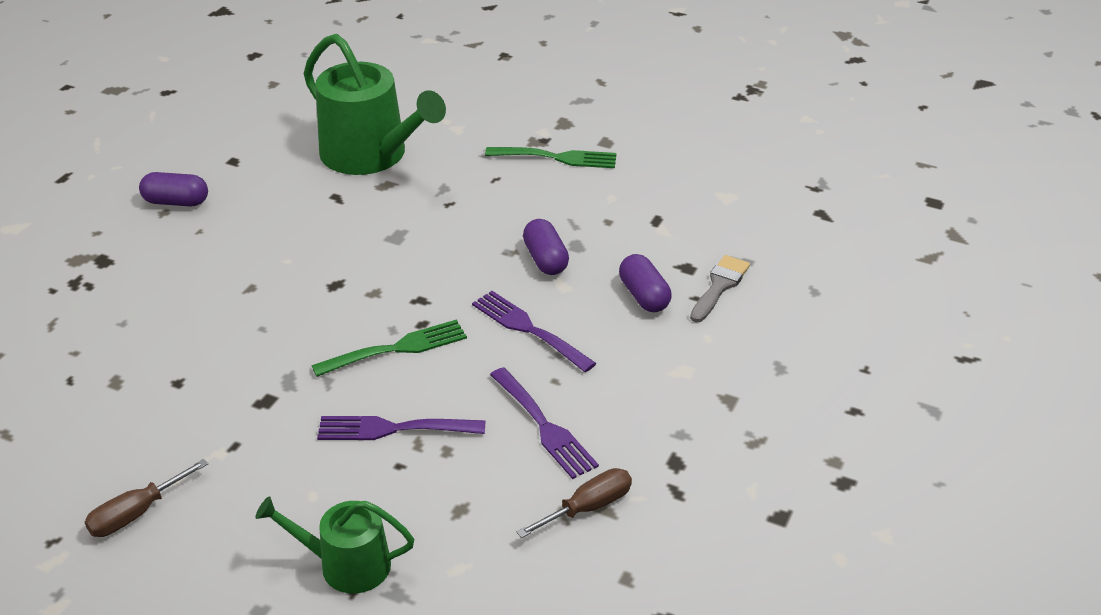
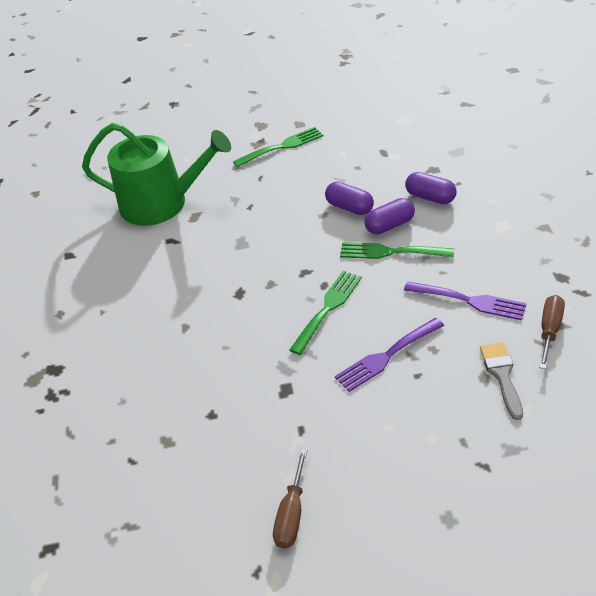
camera: 30 degrees left, 5 degrees up
(176, 202) = (61, 302): purple capsule -> purple capsule (389, 225)
(346, 565) = (462, 453): green watering can -> none
(528, 329) = (390, 252): purple fork -> green fork
(719, 286) = (463, 170): grey brush -> grey brush (502, 375)

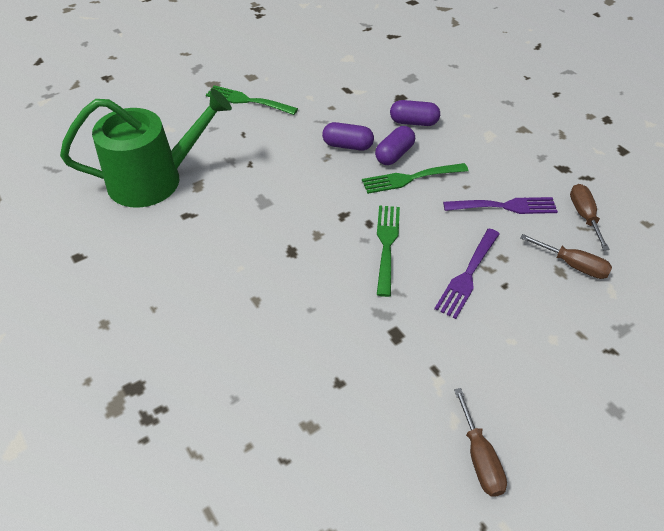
camera: 30 degrees left, 5 degrees up
(282, 146) = (247, 101): green fork -> green fork turned 105 degrees counterclockwise
(502, 375) = (573, 265): grey brush -> brown screwdriver

